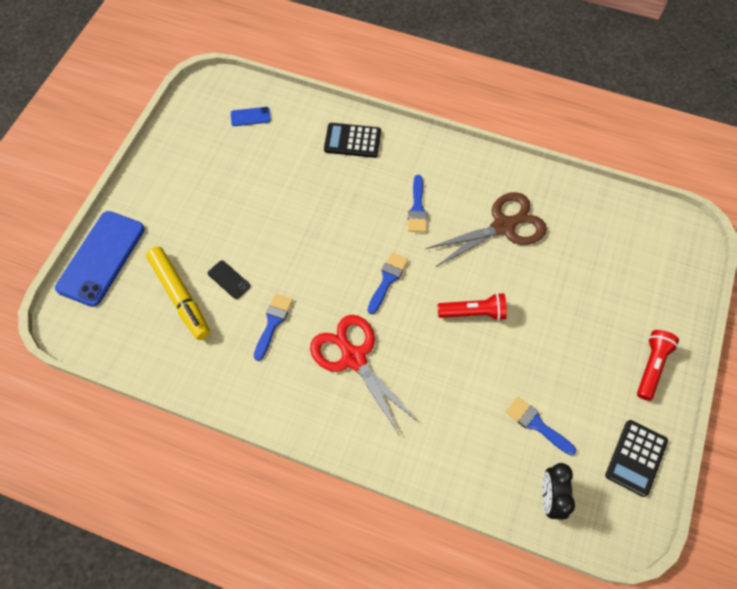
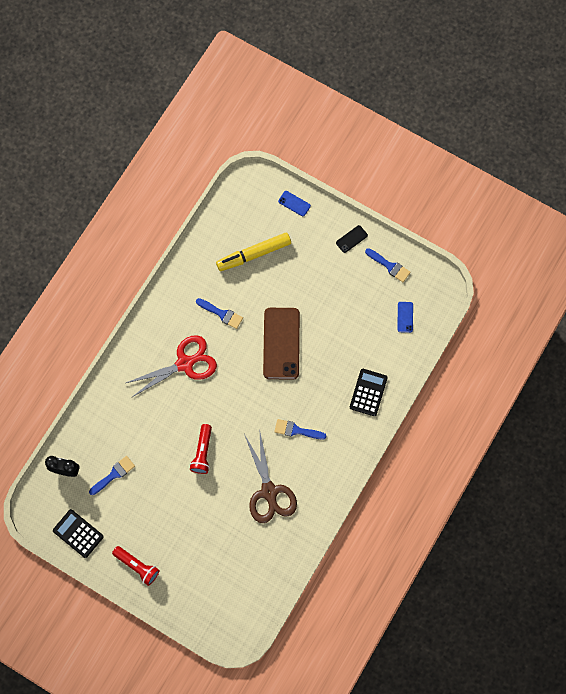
camera: 100 degrees right, 10 degrees up
(101, 258) = (294, 203): blue phone -> blue phone, size x0.43
(229, 279) = (261, 288): black phone -> black phone (351, 239)
(305, 243) = (281, 343): none -> brown phone
(387, 280) = (240, 397): blue brush -> blue brush (389, 266)

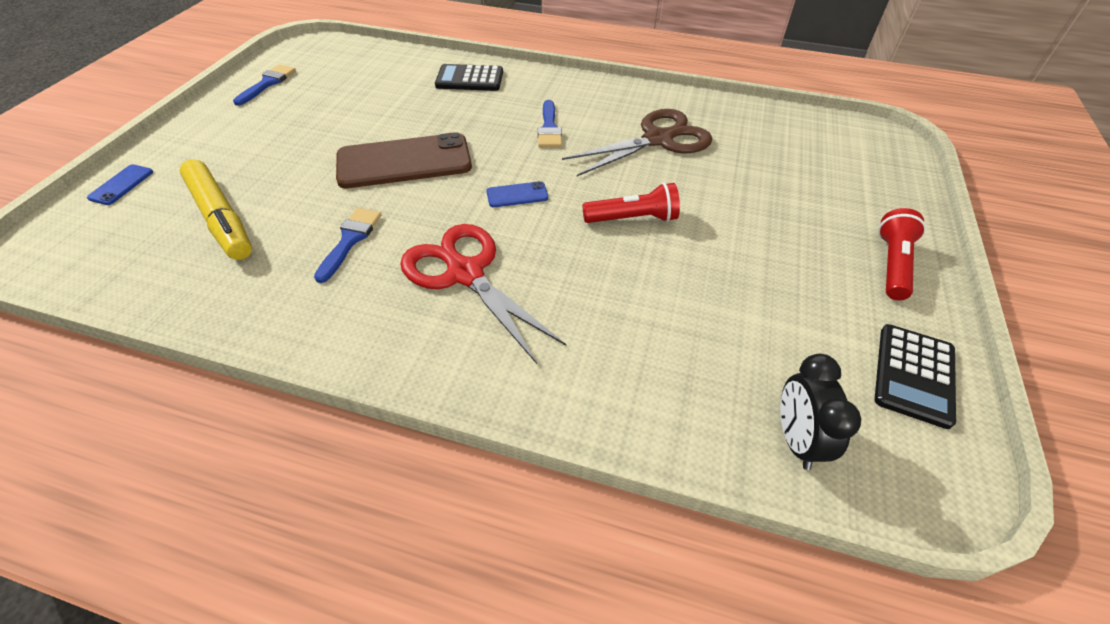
camera: 105 degrees left, 25 degrees down
(114, 474) = (749, 340): blue brush -> none
(351, 239) = (213, 119): black phone -> none
(405, 317) = (350, 65): blue phone -> blue phone (517, 195)

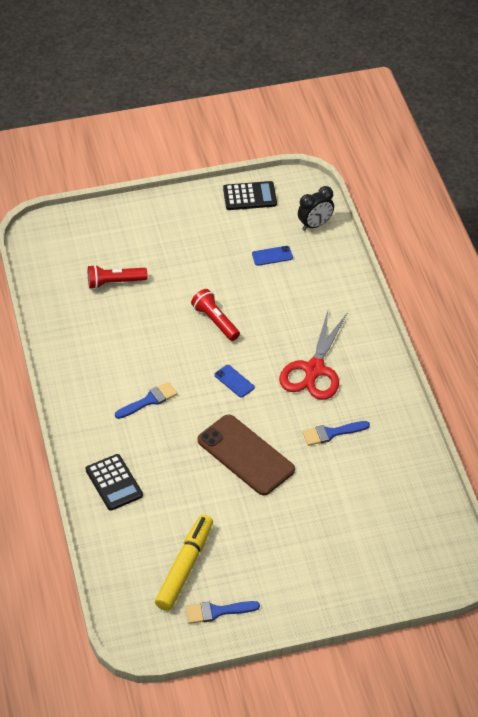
camera: 120 degrees left, 0 degrees up
(121, 185) = (384, 586): blue phone -> blue phone (272, 256)
(221, 218) = (365, 507): yellow marker -> yellow marker (185, 567)
(658, 139) = (121, 339): brown scissors -> none
(892, 264) = (174, 212): red flashlight -> red flashlight (115, 282)

